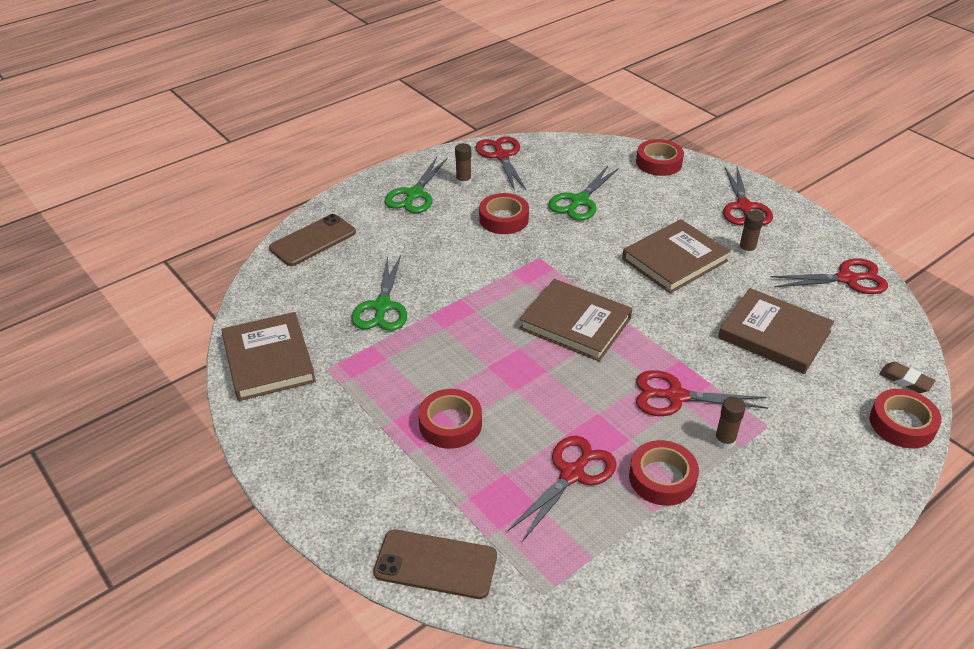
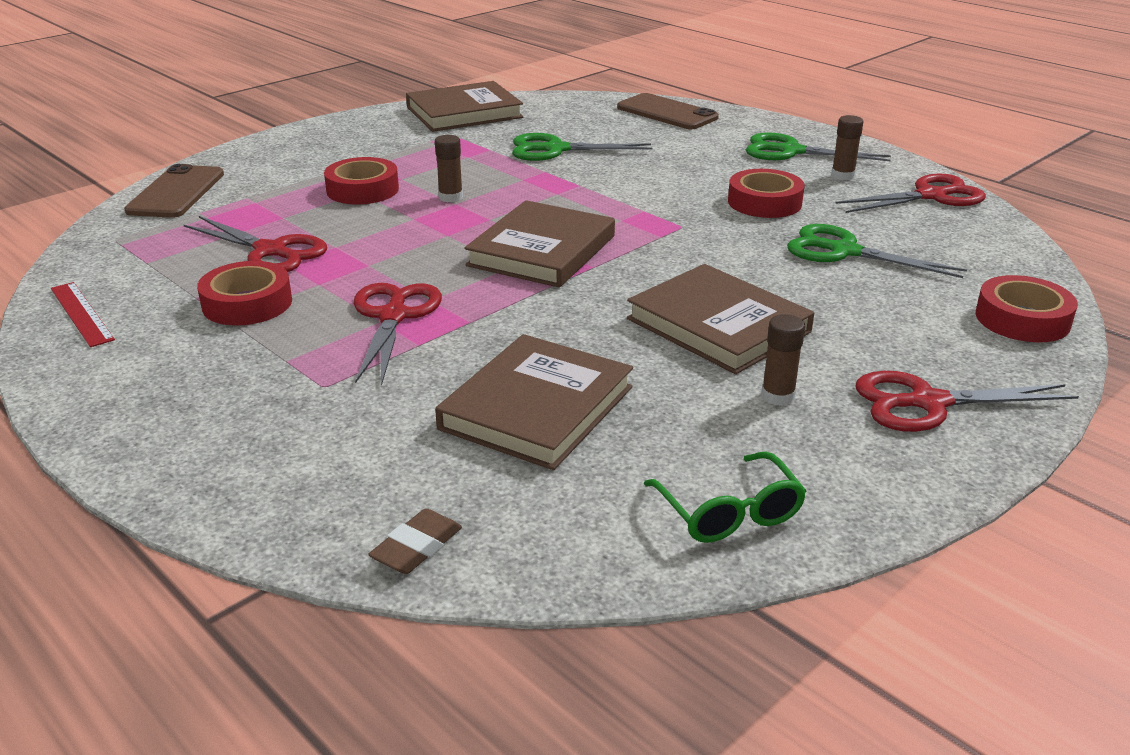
camera: 85 degrees right, 10 degrees down
(686, 584) = (81, 313): none -> red ruler
(724, 441) = (301, 349): brown glue stick -> brown glue stick (450, 197)
(848, 279) = (729, 513): red scissors -> green glasses
(902, 424) = (303, 524): red tape -> none

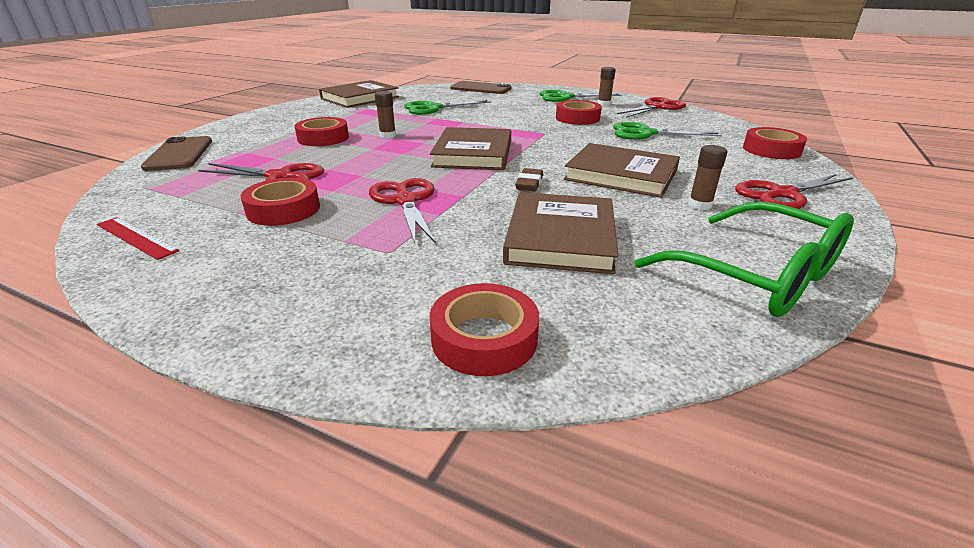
camera: 20 degrees left, 0 degrees up
(345, 509) = (484, 338): none -> red tape
(417, 547) = (571, 354): brown eraser -> brown eraser (529, 184)
(729, 513) = (758, 276): green glasses -> green glasses, size x1.71

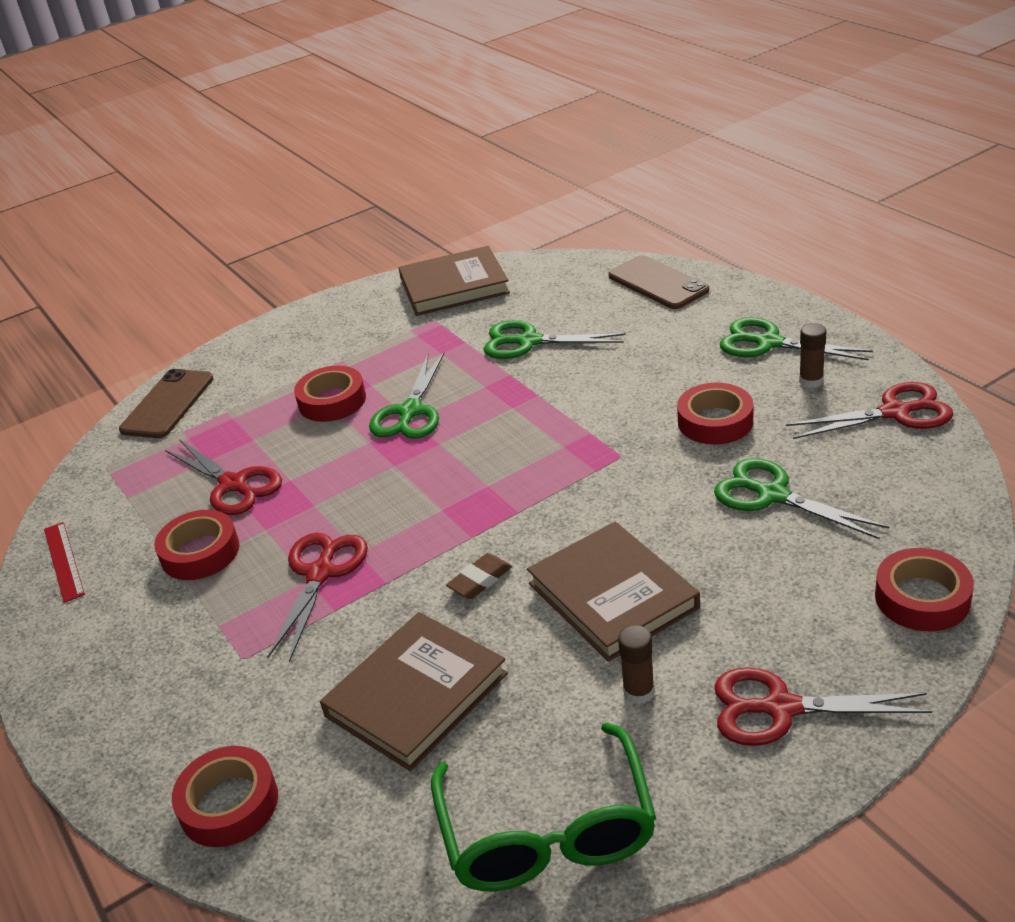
camera: 35 degrees right, 5 degrees up
(388, 135) = (410, 412): brown glue stick -> green scissors
(473, 154) = (476, 489): brown book -> none

